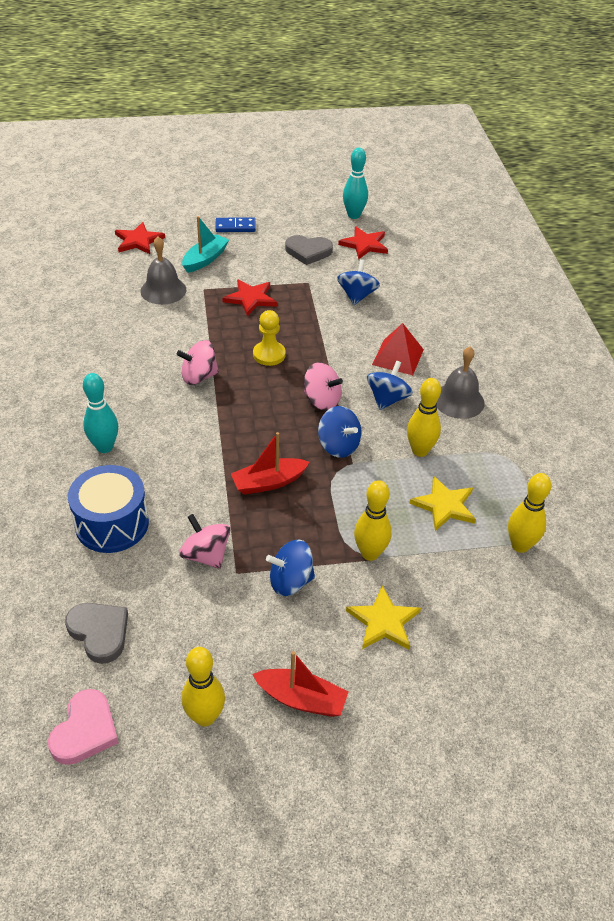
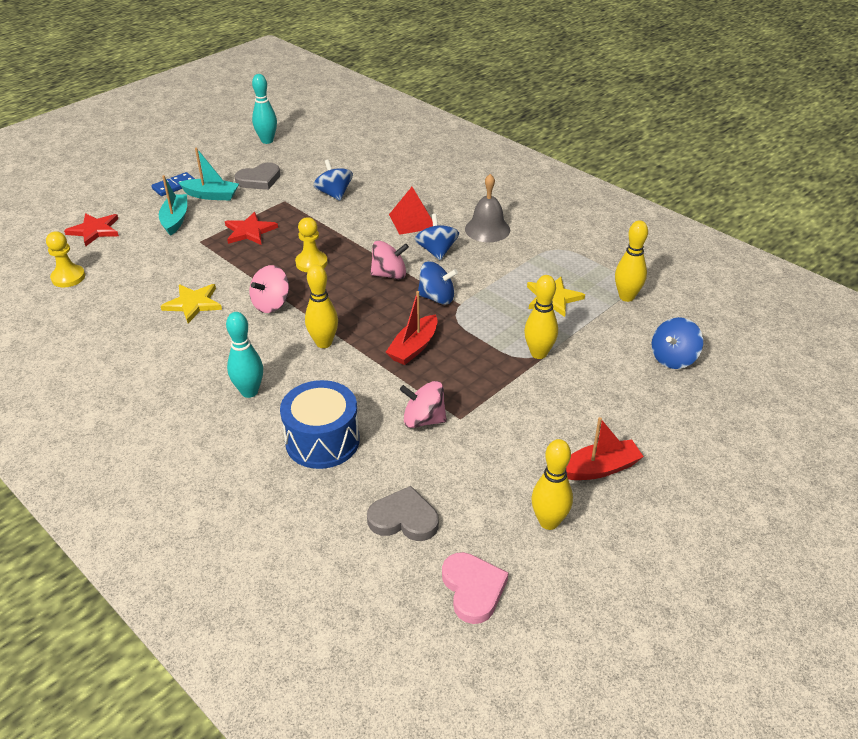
camera: 35 degrees left, 5 degrees down
(81, 274) = (68, 277): none -> yellow pawn
(163, 290) = (164, 257): grey bell -> none
(255, 249) = (211, 195): none -> turquoise boat
(290, 581) = (505, 401): blue spinning top -> blue spinning top (673, 358)
(364, 244) = (299, 157): red star -> none
(383, 621) = (596, 389): yellow star -> yellow star (193, 304)
(420, 451) = (497, 273): yellow bowling pin -> yellow bowling pin (324, 343)

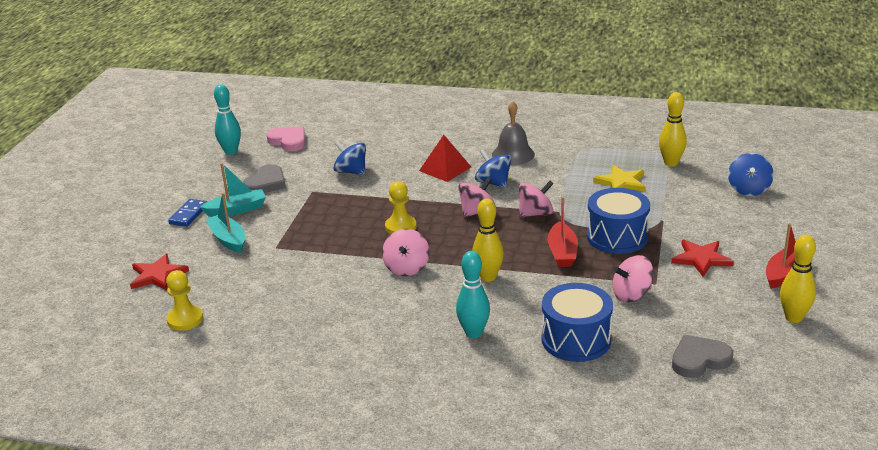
camera: 30 degrees left, 10 degrees down
(193, 304) = (337, 293): yellow star -> none
(249, 231) = (312, 224): red star -> red star (701, 259)
(437, 298) = (536, 214): blue spinning top -> pink spinning top
(473, 589) = (797, 377): pink heart -> pink heart (288, 141)
(481, 353) = (617, 237): none -> blue drum
(538, 353) = (657, 221): yellow bowling pin -> none

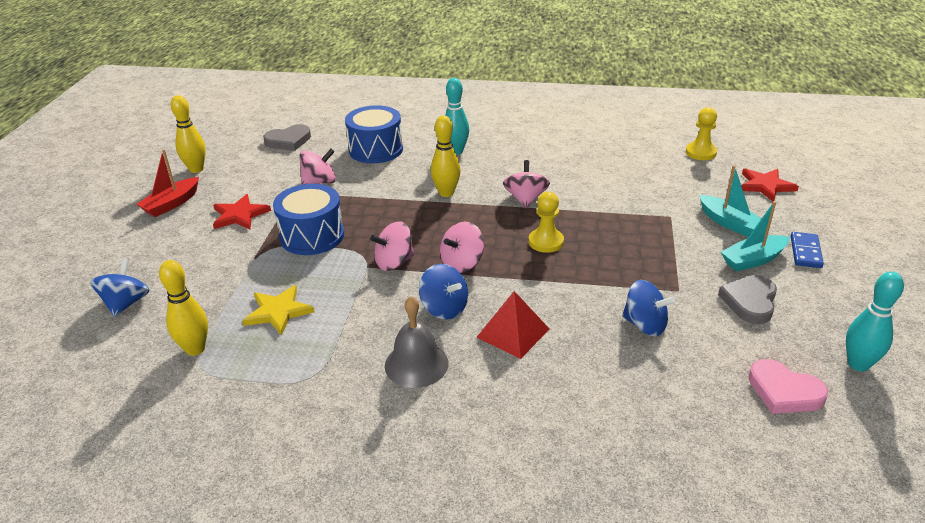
camera: 175 degrees right, 5 degrees up
(562, 252) = (373, 218): red boat -> none

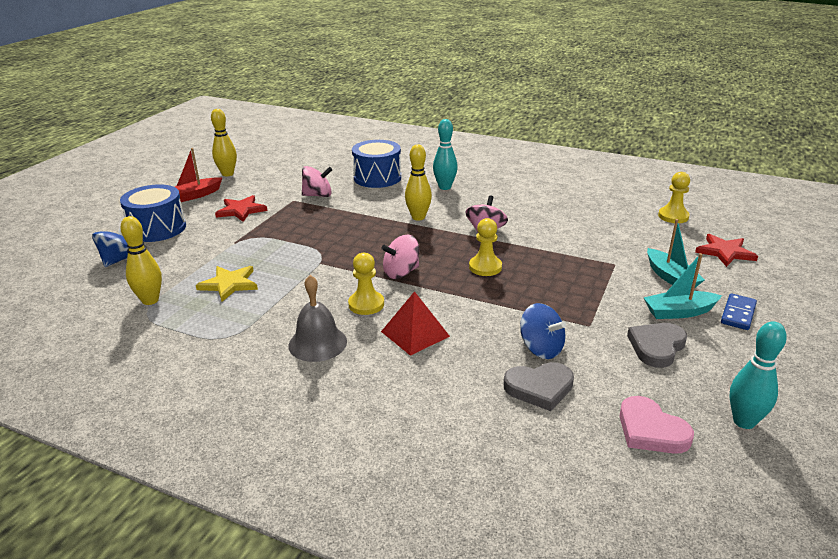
camera: 15 degrees right, 5 degrees down
(288, 141) = (310, 163): grey heart -> grey heart (539, 388)
(312, 236) = (288, 233): blue drum -> blue drum (157, 228)
(394, 262) = (344, 263): pink spinning top -> none
(444, 308) = (366, 304): blue spinning top -> yellow pawn

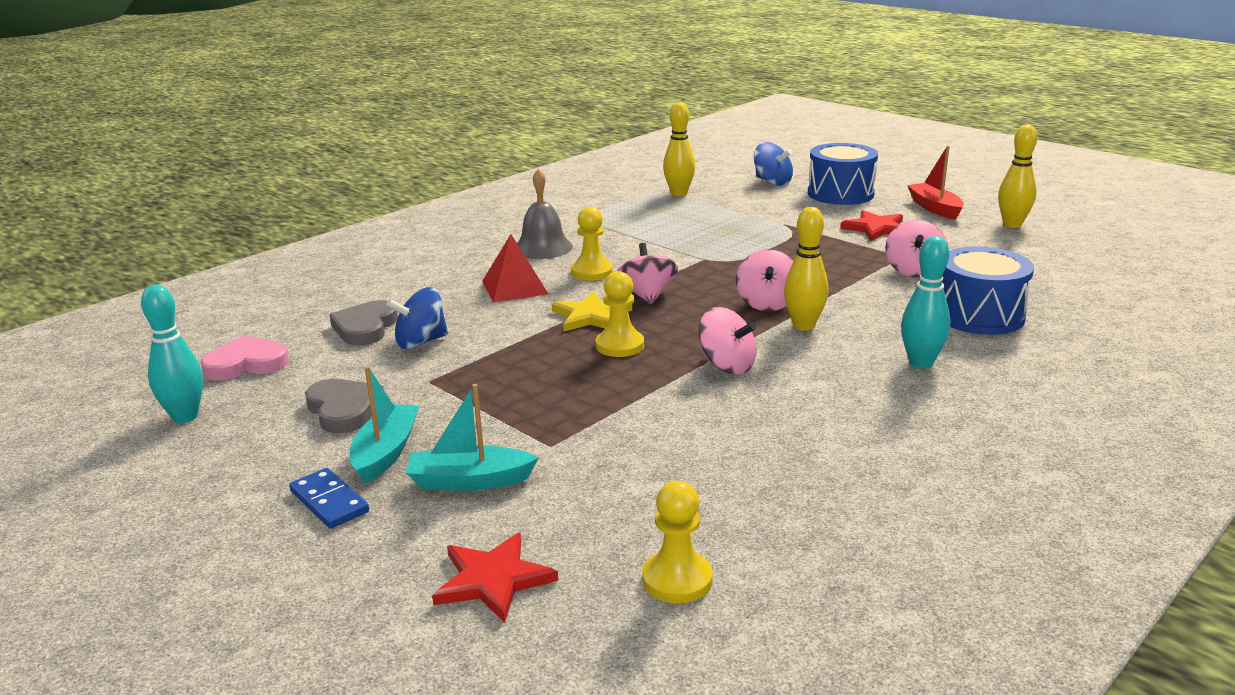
camera: 110 degrees right, 5 degrees down
(229, 284) = (686, 220): yellow star -> yellow star (591, 316)
(391, 231) = (767, 303): none -> pink spinning top

